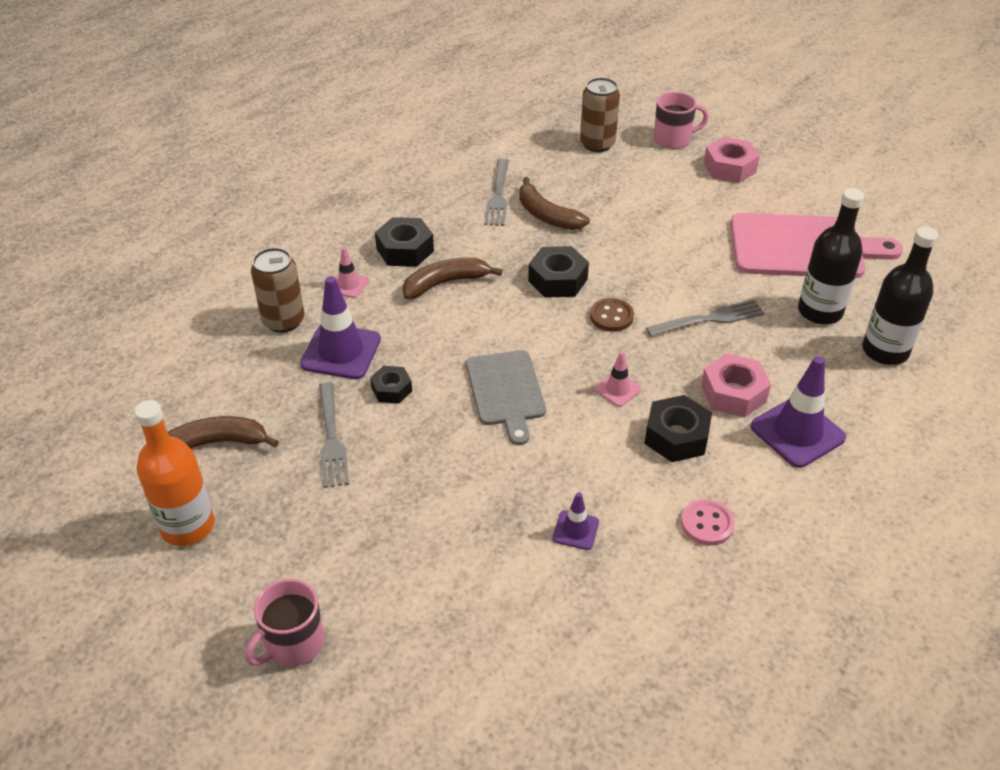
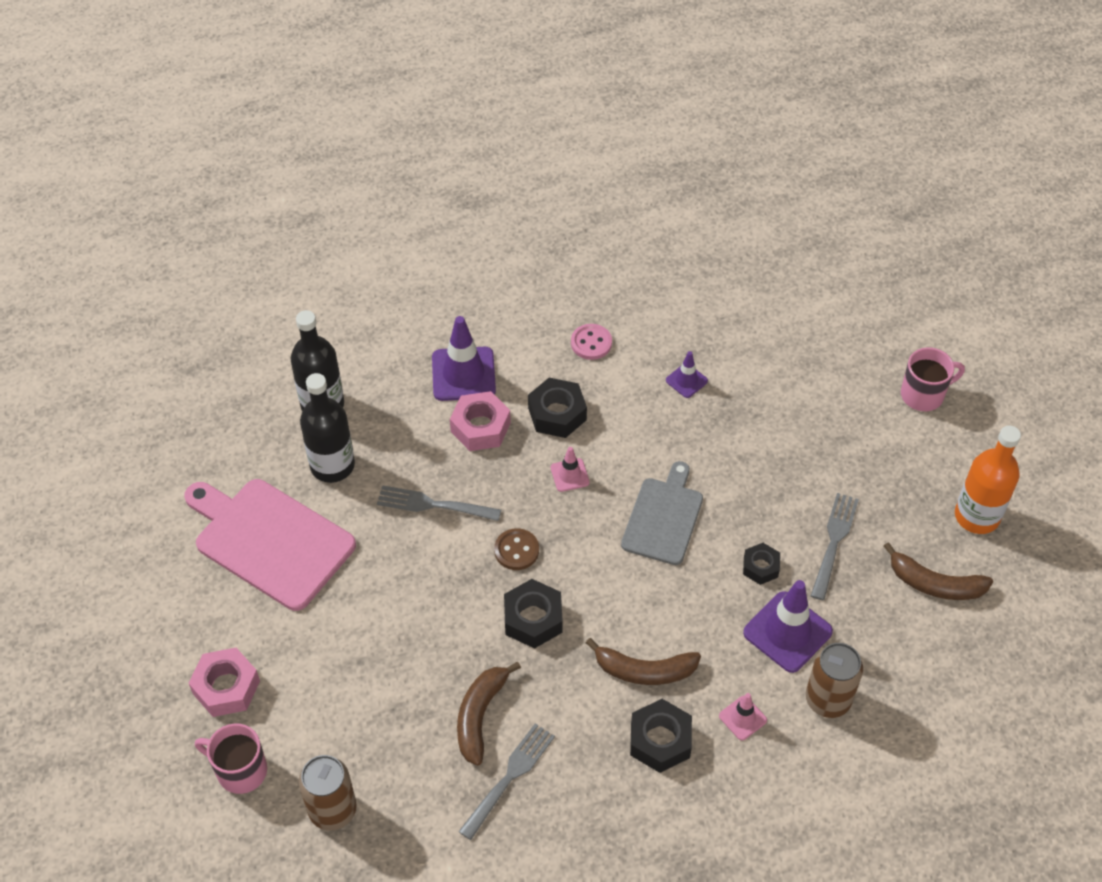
camera: 150 degrees left, 10 degrees up
(547, 215) = (479, 716): brown banana -> brown banana turned 150 degrees counterclockwise

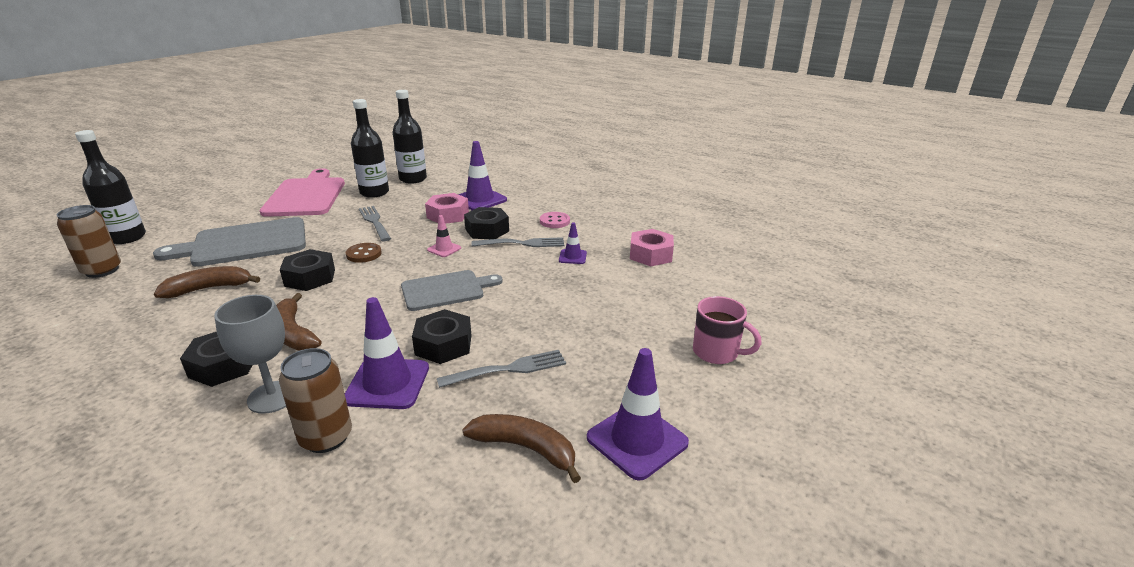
camera: 50 degrees right, 25 degrees down
(226, 687) = (191, 216): pink nut -> pink nut (650, 255)
(240, 770) = (127, 237): pink mug -> black bottle
(378, 652) = (245, 243): none -> grey cutting board
(509, 778) = (154, 317): grey fork -> grey fork (521, 243)
(742, 718) = (272, 397): pink traffic cone -> grey goblet
(760, 567) = (443, 345): black nut -> black nut, size x1.59
(935, 584) = (525, 448): brown banana -> brown banana turned 135 degrees clockwise
(977, 516) = (637, 440): orange bottle -> purple traffic cone

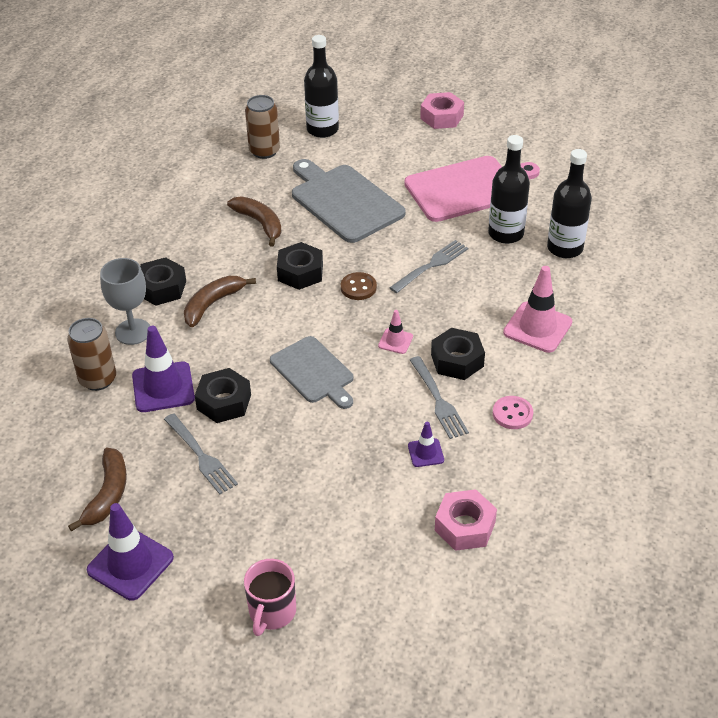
camera: 75 degrees right, 15 degrees up
(448, 215) = (479, 315): pink nut -> pink nut (441, 117)
(480, 200) = (537, 327): purple traffic cone -> pink traffic cone

